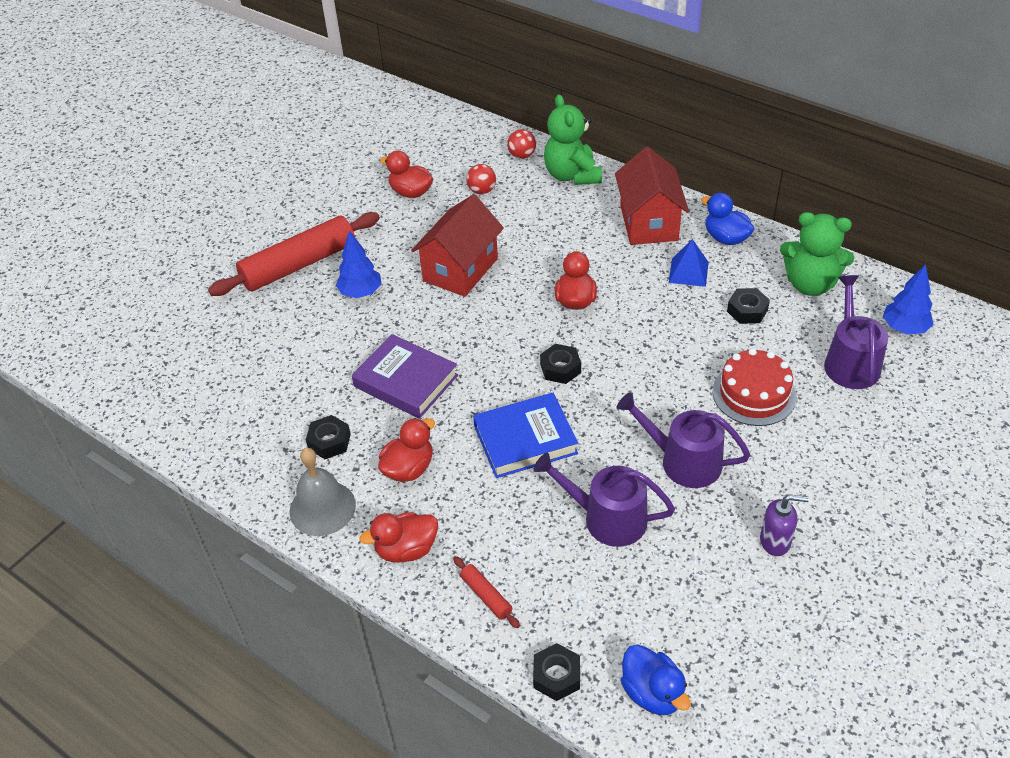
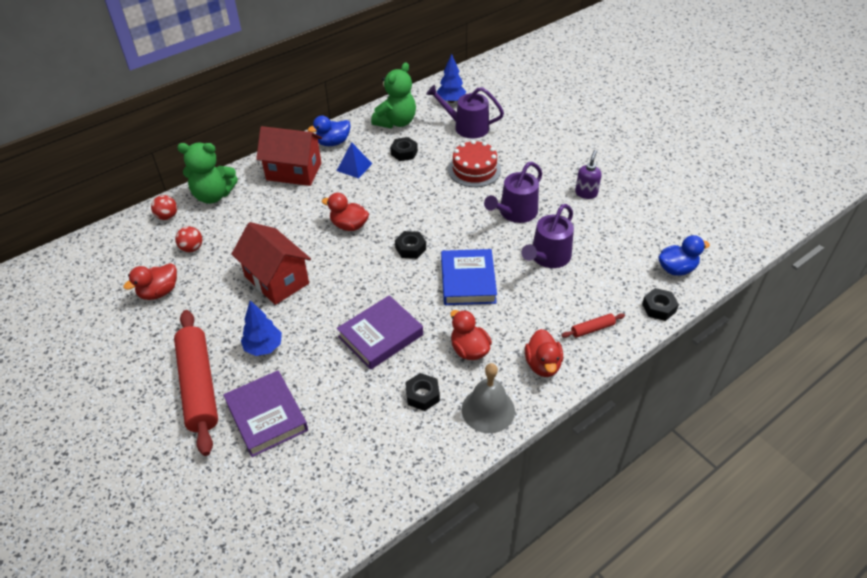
camera: 75 degrees left, 0 degrees up
(273, 325) = (267, 416): none -> purple book

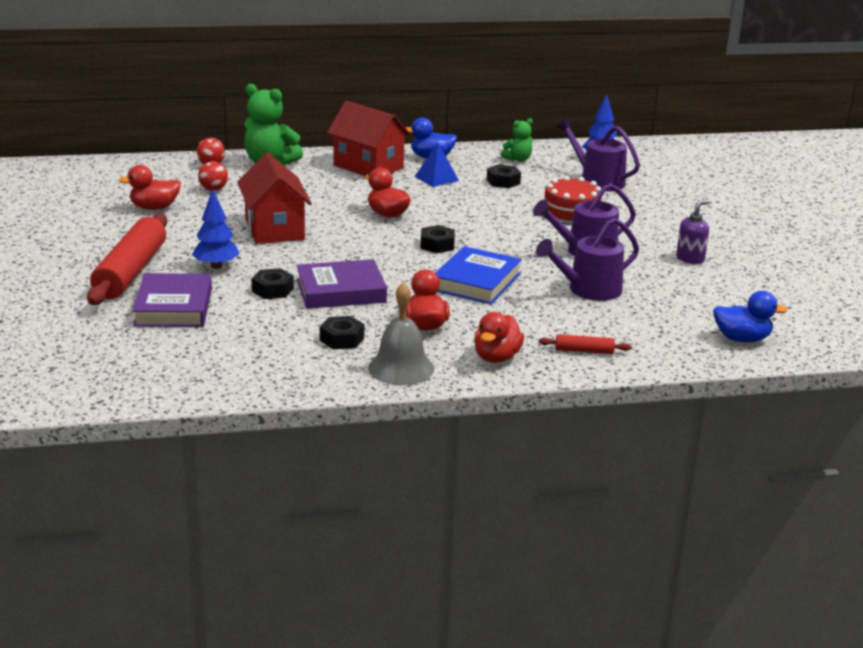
camera: 25 degrees right, 20 degrees down
(396, 122) = (518, 159): green teddy bear -> green teddy bear, size x0.55
(659, 308) = (684, 359): black nut -> black nut (272, 290)

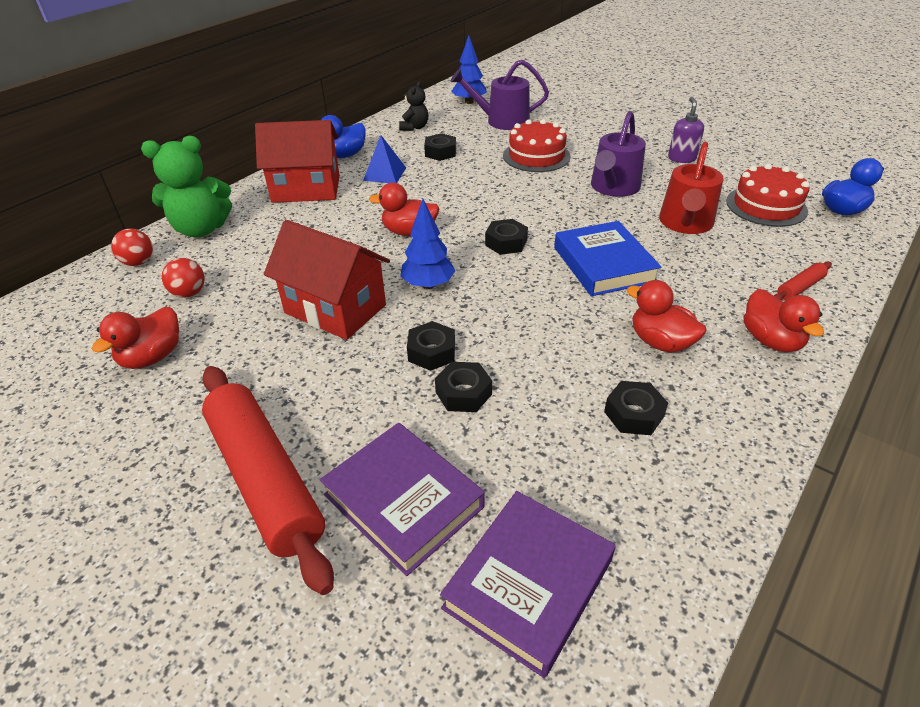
camera: 40 degrees left, 15 degrees up
(216, 266) = (353, 399): blue tree -> blue tree (428, 285)
(289, 268) = (431, 352): none -> black nut
(341, 291) = (525, 349): purple book -> purple book (528, 584)
(401, 368) = (741, 413): grey bell -> none
(518, 159) = (414, 127): green teddy bear -> black teddy bear
(589, 290) = (685, 223): purple watering can -> red watering can
(682, 310) = (766, 206): none -> red cake

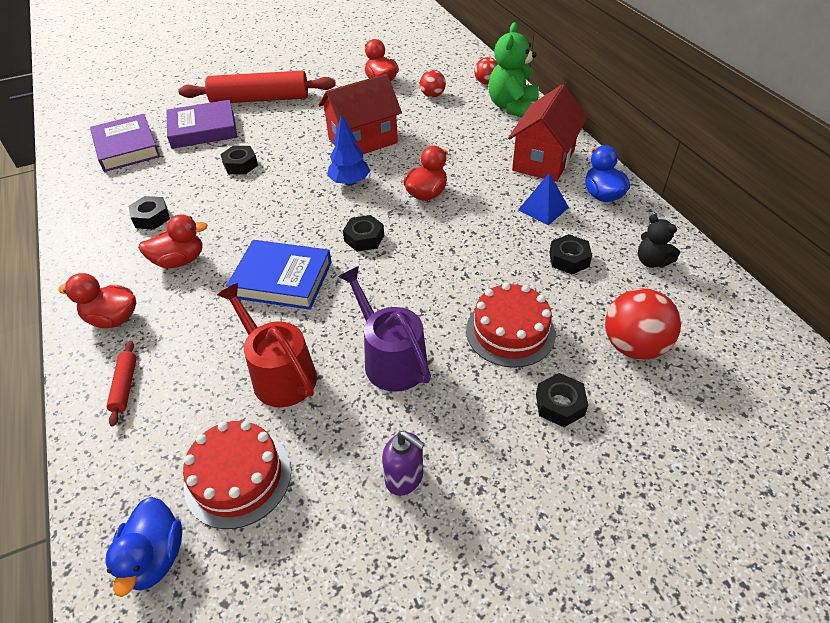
camera: 120 degrees right, 5 degrees up
(431, 352) = (284, 164): black nut -> black nut (560, 404)
(469, 102) = (721, 340): blue tree -> none
(502, 121) = (633, 346): purple watering can -> red ball

